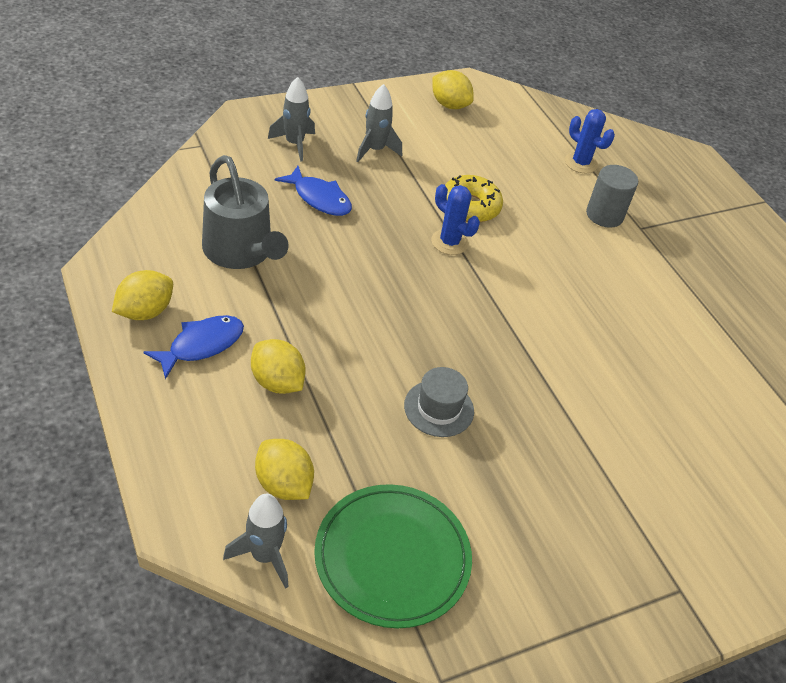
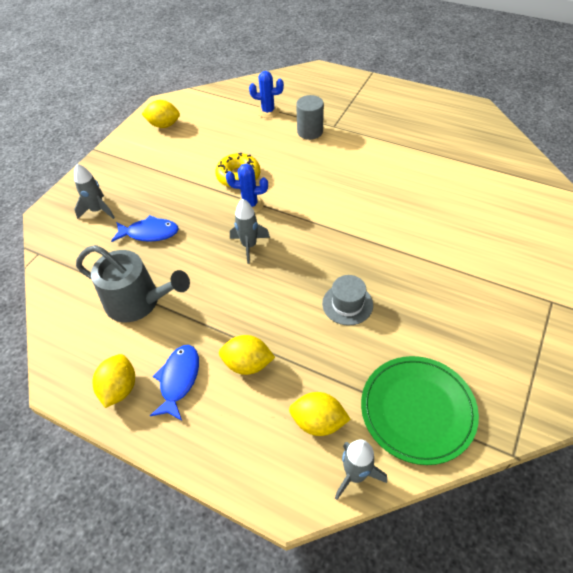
camera: 30 degrees left, 5 degrees up
(375, 150) = (150, 180): grey rocket -> grey rocket (249, 246)

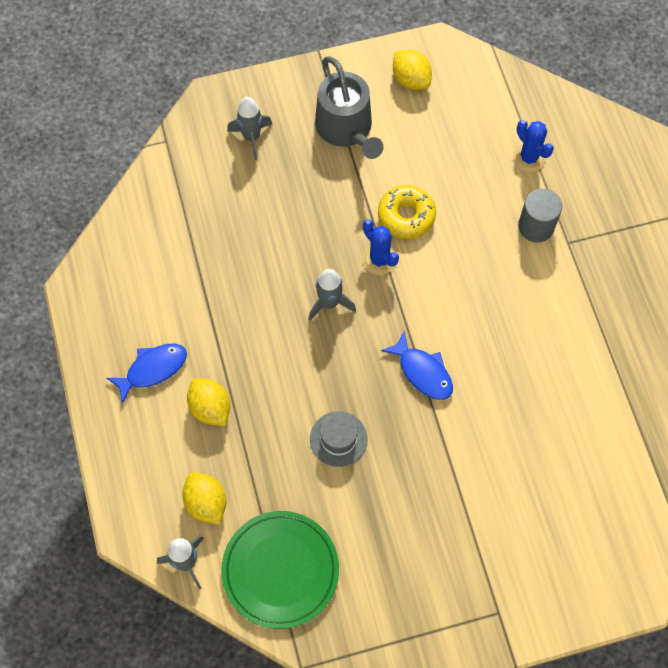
camera: 45 degrees right, 15 degrees up
(119, 388) = (109, 334): yellow lemon -> none
(138, 301) = (192, 269): grey watering can -> grey watering can (346, 129)
(150, 233) = (267, 206): blue fish -> blue fish (423, 372)

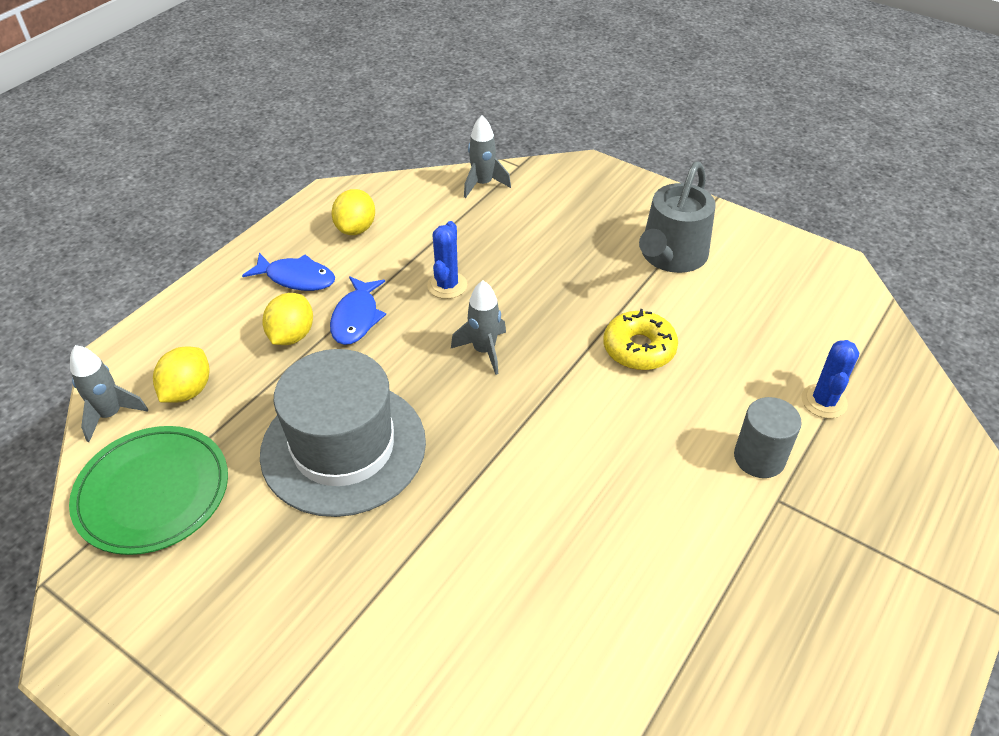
camera: 50 degrees right, 20 degrees down
(251, 137) = (584, 207): grey rocket -> grey rocket (483, 184)
(338, 439) = (343, 447): grey hat -> grey hat, size x2.20
(379, 260) = (570, 357): blue cactus -> blue cactus (447, 285)
(411, 80) = (776, 266): yellow lemon -> yellow lemon (356, 228)
(423, 372) = (486, 469): blue fish -> blue fish (356, 318)

